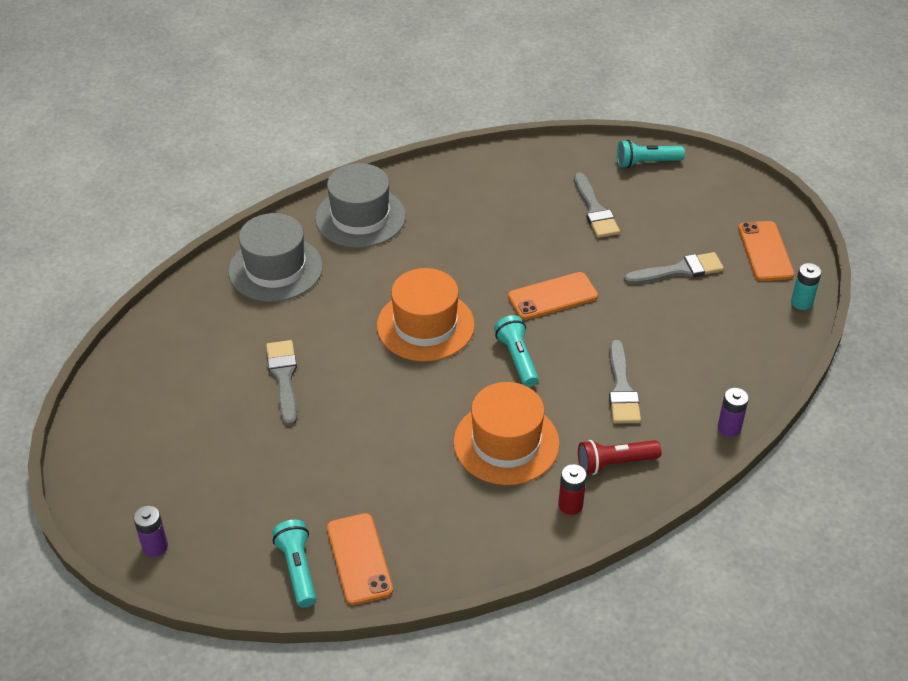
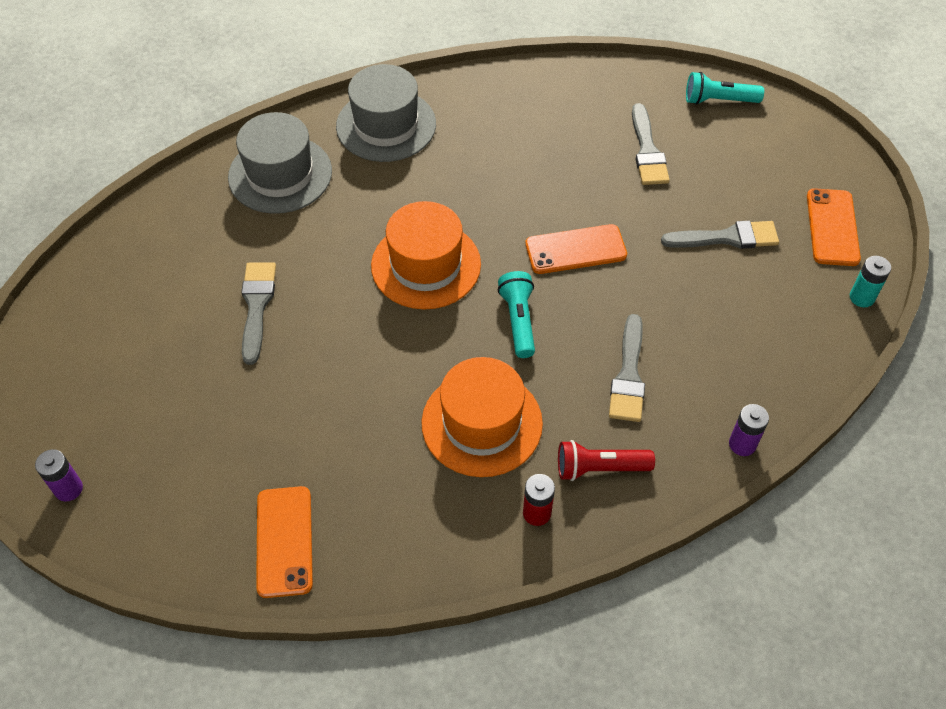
camera: 10 degrees right, 10 degrees up
(297, 569) = (214, 542): turquoise flashlight -> none

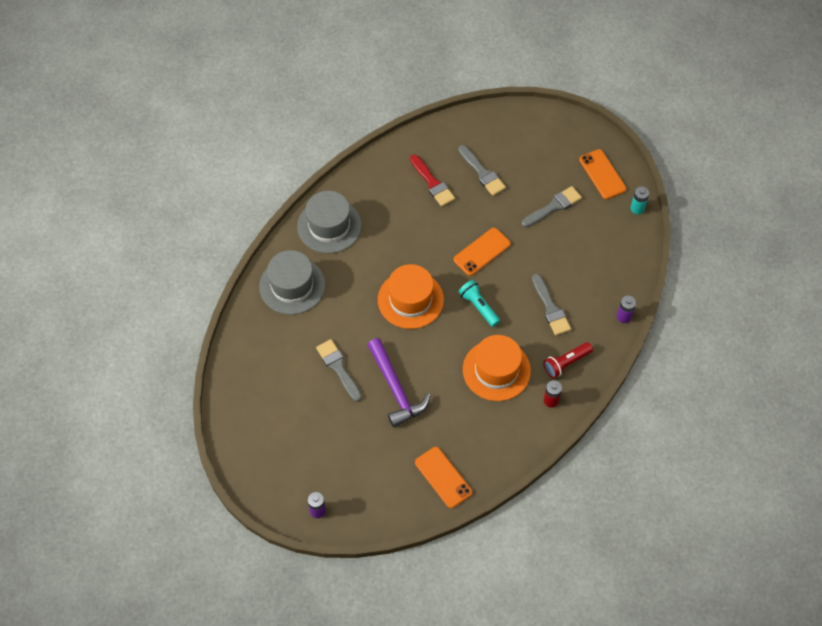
camera: 30 degrees left, 5 degrees up
(313, 374) = (395, 389): none -> purple hammer
(566, 133) = (432, 183): none -> red brush
(718, 100) = (501, 122): turquoise flashlight -> none

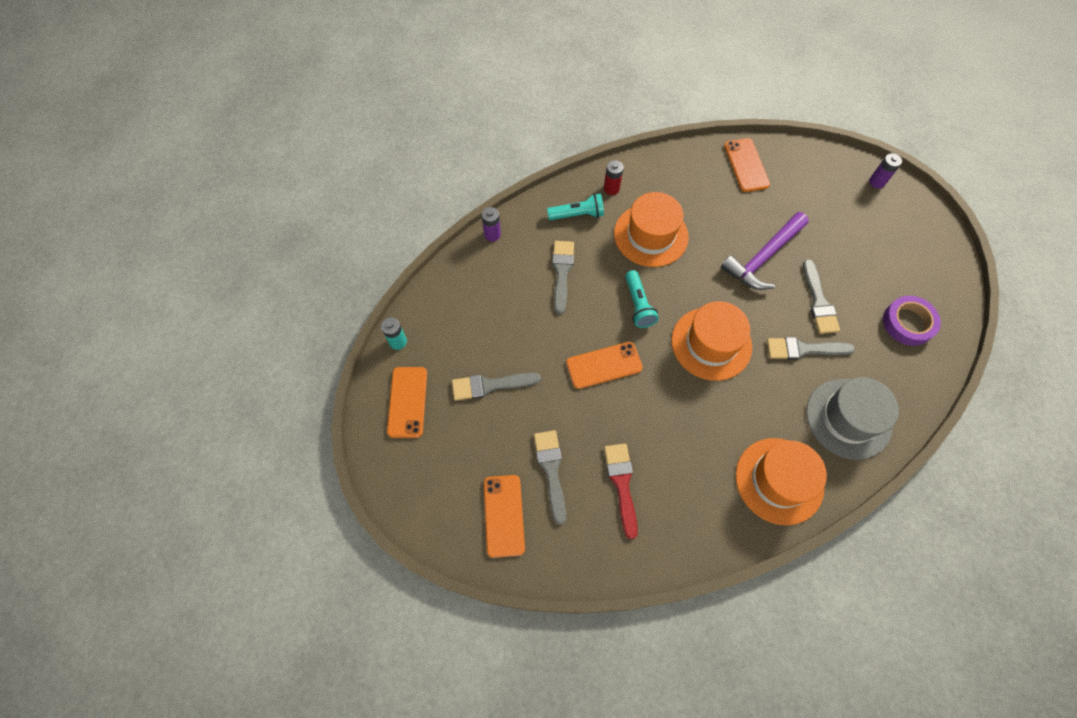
camera: 155 degrees left, 5 degrees up
(262, 379) = (908, 323): none -> purple tape
(329, 226) = (779, 480): grey hat -> orange hat
(339, 323) = (804, 349): none -> grey brush
(395, 389) = (763, 257): purple hammer -> purple hammer turned 135 degrees counterclockwise
(497, 137) = (504, 515): none -> orange phone
(566, 363) = (577, 214): red flashlight -> turquoise flashlight

